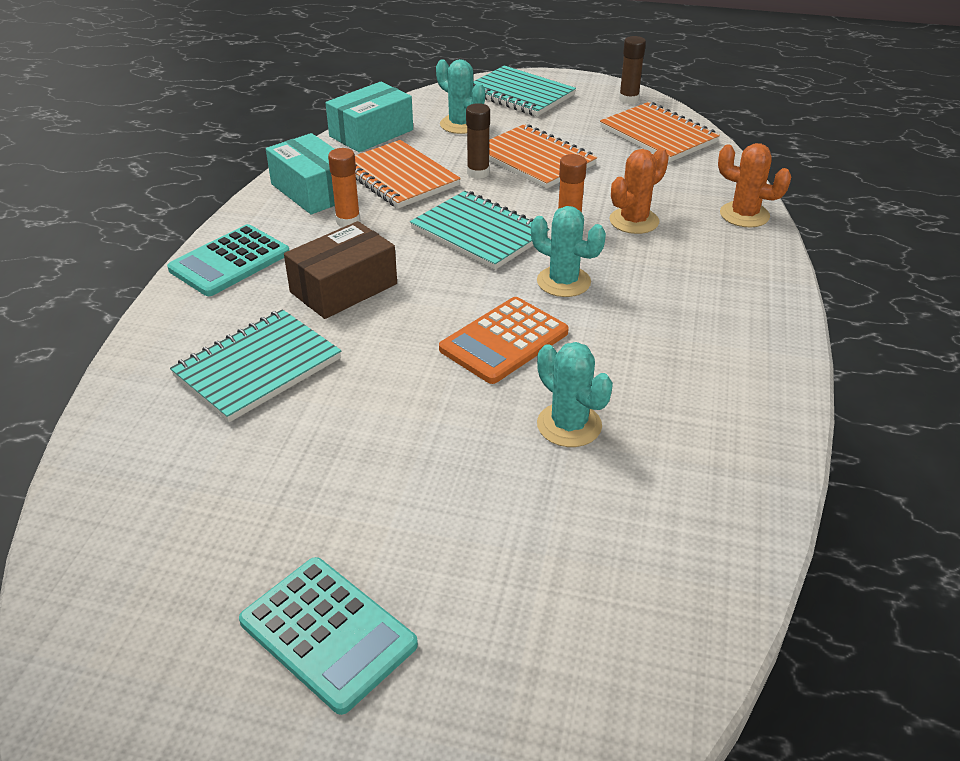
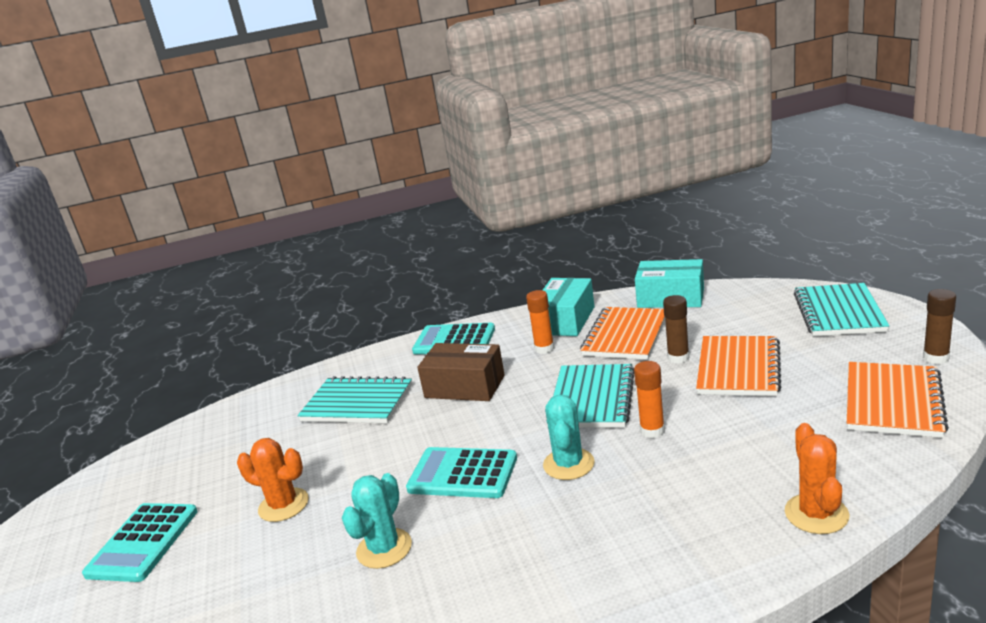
camera: 65 degrees right, 15 degrees down
(461, 124) = (741, 317): turquoise cactus -> none
(504, 341) = (462, 474): orange calculator -> turquoise calculator
(634, 221) = (709, 456): orange cactus -> orange cactus (283, 505)

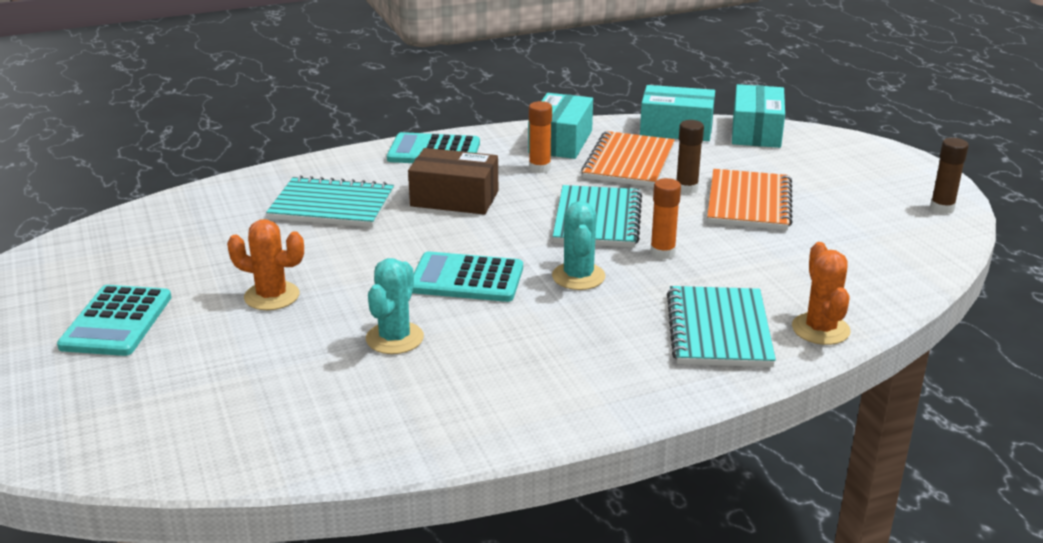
camera: 10 degrees left, 5 degrees up
(745, 293) = (756, 132): none -> turquoise box
(839, 312) = (852, 159): turquoise notebook -> turquoise notebook (719, 330)
(893, 402) = (897, 243): orange notebook -> none

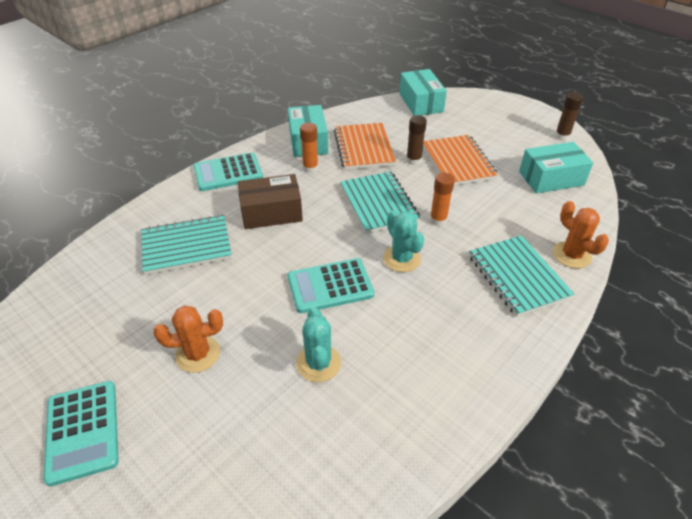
camera: 25 degrees left, 15 degrees up
(676, 129) = (373, 112): turquoise box -> turquoise box (551, 178)

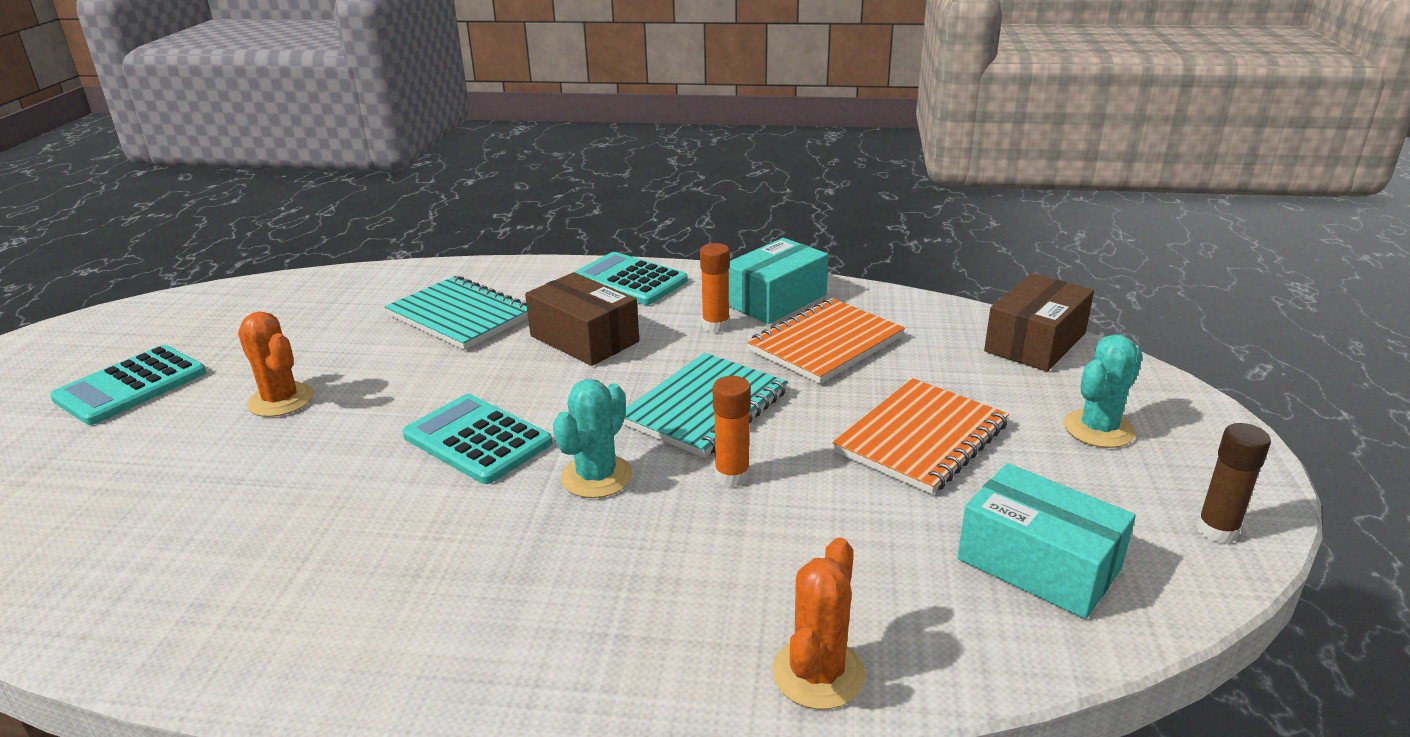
camera: 55 degrees right, 15 degrees down
(318, 363) = (318, 490): turquoise cactus -> turquoise cactus (1098, 429)
(413, 160) = (860, 396): brown glue stick -> none
(421, 103) = (1035, 342): turquoise box -> brown box
(518, 277) = (675, 618): turquoise notebook -> none

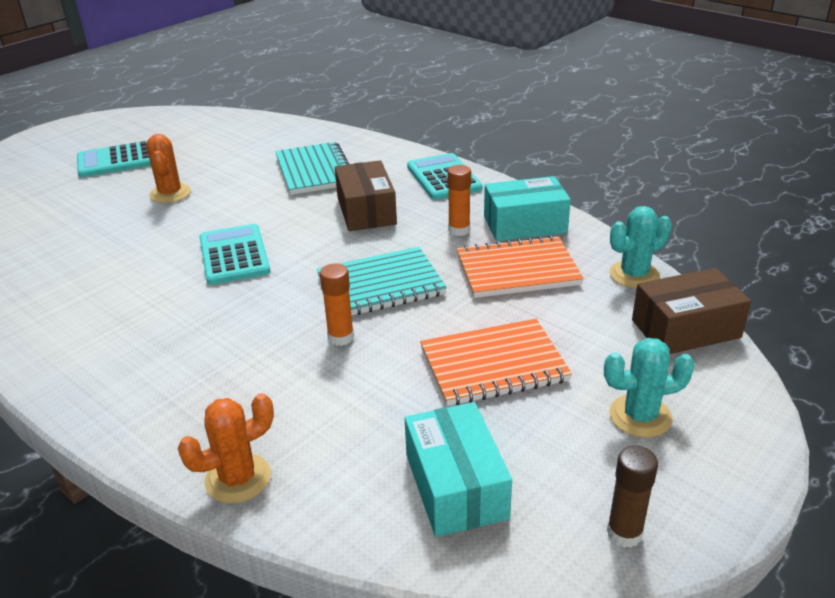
camera: 35 degrees right, 5 degrees up
(596, 477) = (267, 304): turquoise cactus -> turquoise cactus (634, 275)

